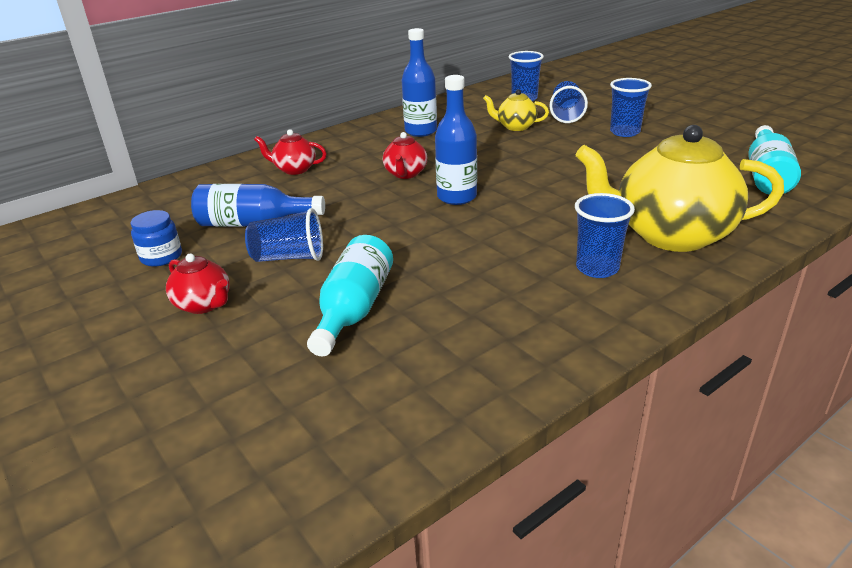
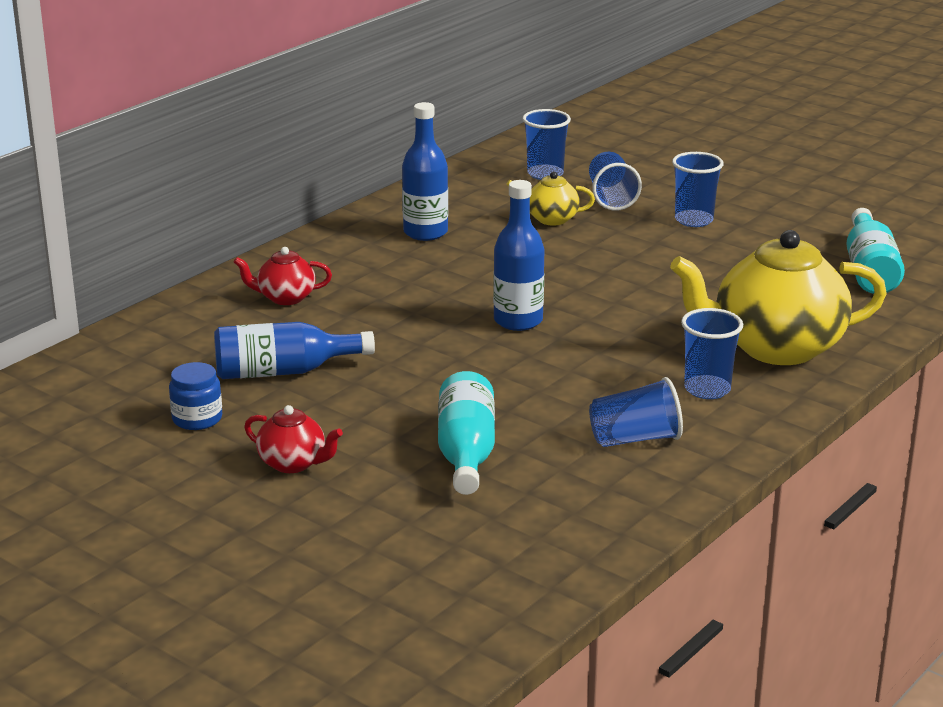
camera: 15 degrees left, 5 degrees down
(289, 257) = (356, 406): blue cup -> blue cup (635, 439)
(405, 174) = (438, 295): red teapot -> none

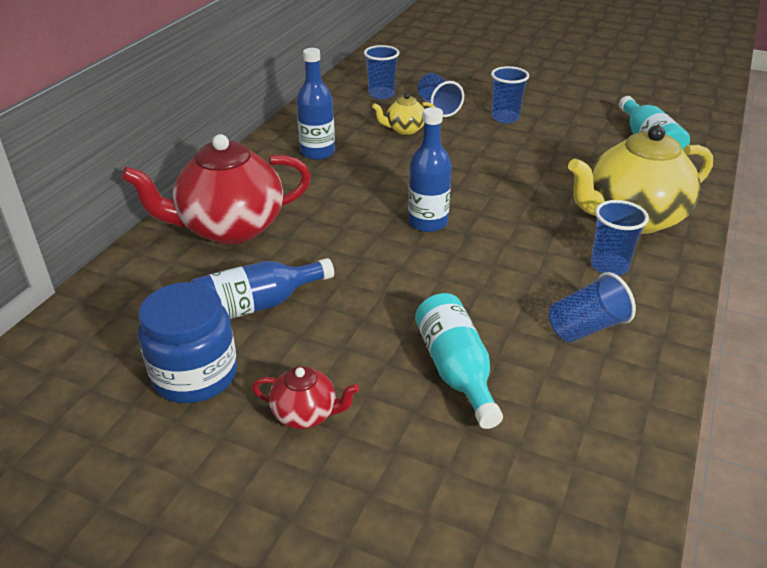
camera: 15 degrees left, 10 degrees up
(197, 419) = (195, 375): blue jar -> blue jar, size x1.79
(285, 298) = (230, 228): red teapot -> red teapot, size x2.17

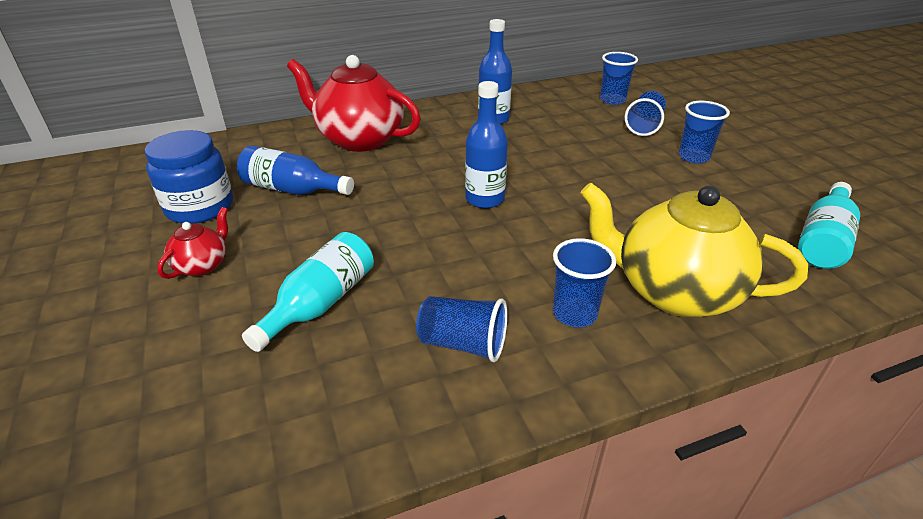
camera: 45 degrees right, 0 degrees up
(306, 414) = (202, 265): red teapot -> red teapot turned 120 degrees counterclockwise
(404, 129) = (586, 130): yellow teapot -> none

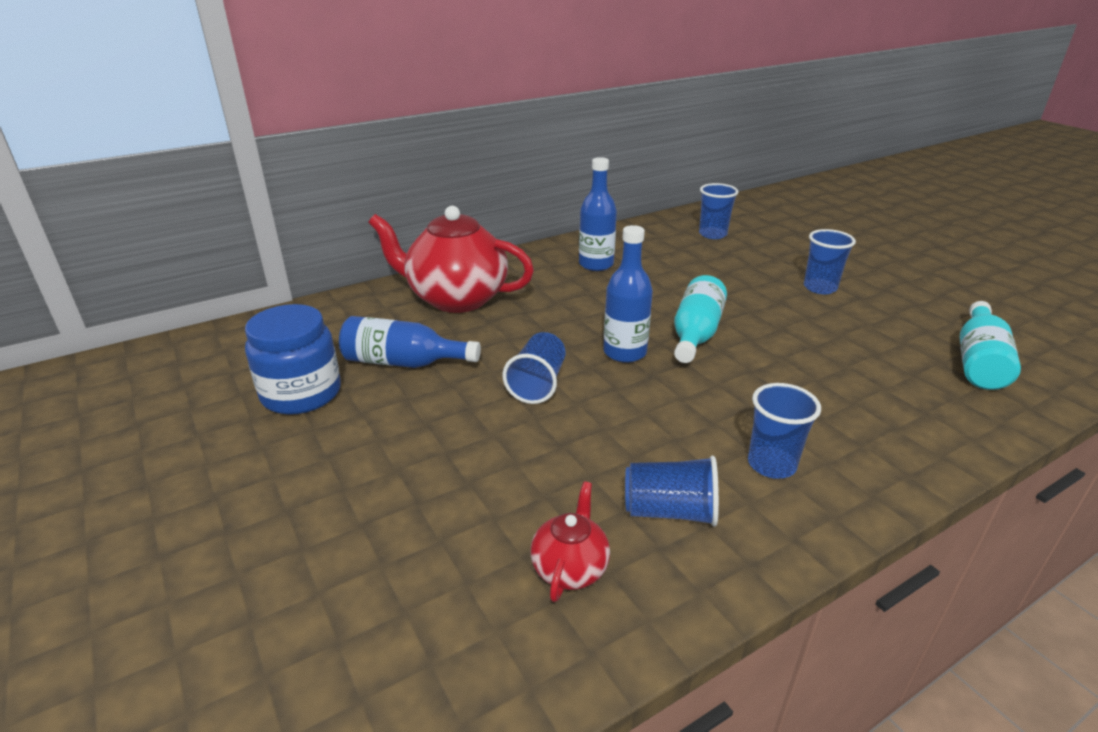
camera: 10 degrees left, 5 degrees down
(202, 265) = (335, 460): red teapot -> red teapot (570, 568)
(320, 303) = (494, 487): turquoise bottle -> turquoise bottle (695, 334)
(644, 126) = (756, 259): blue cup -> blue cup (538, 384)
(673, 291) = (859, 429): yellow teapot -> none

